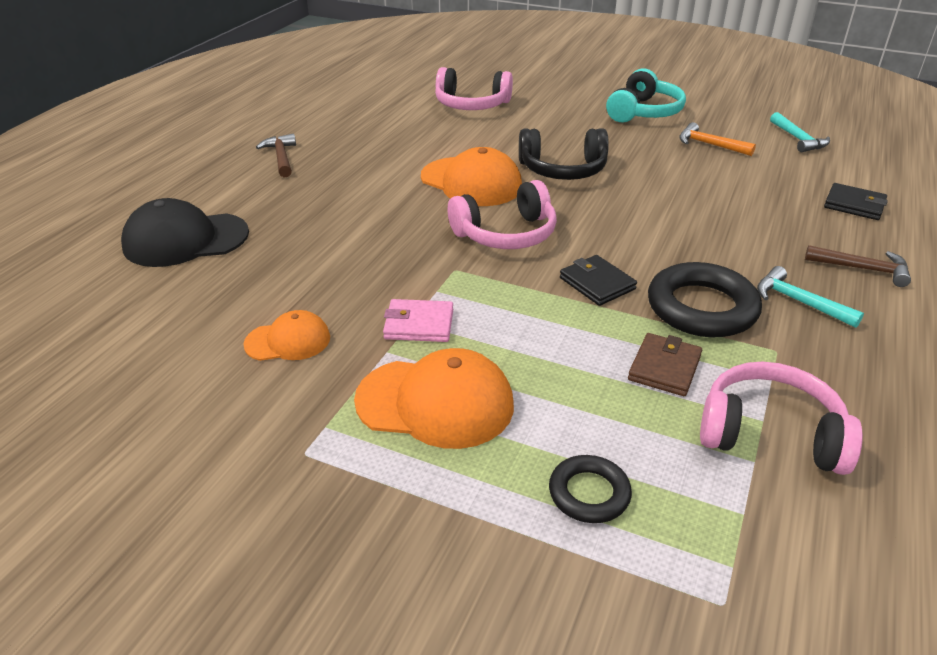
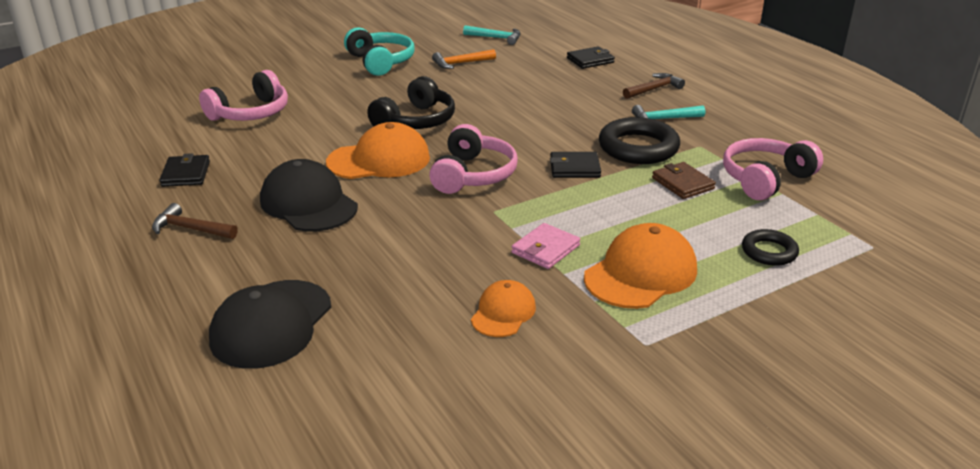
camera: 55 degrees left, 5 degrees down
(352, 123) = (186, 174): none -> black wallet
(365, 183) = (308, 203): none -> black cap

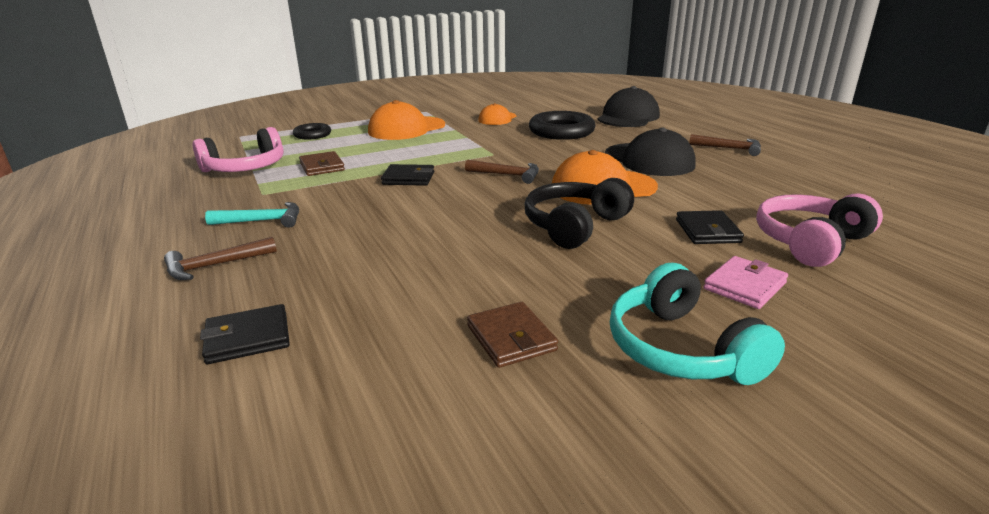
camera: 175 degrees left, 5 degrees down
(186, 174) = (790, 180): black wallet -> black wallet (707, 231)
(461, 63) = (511, 338): orange hammer -> brown wallet
(473, 175) = (507, 175): pink headphones -> brown hammer
(496, 38) = (410, 441): turquoise hammer -> none
(545, 249) = (461, 137): pink wallet -> pink wallet (744, 286)
(638, 148) = (329, 193): black ring -> black ring (561, 131)

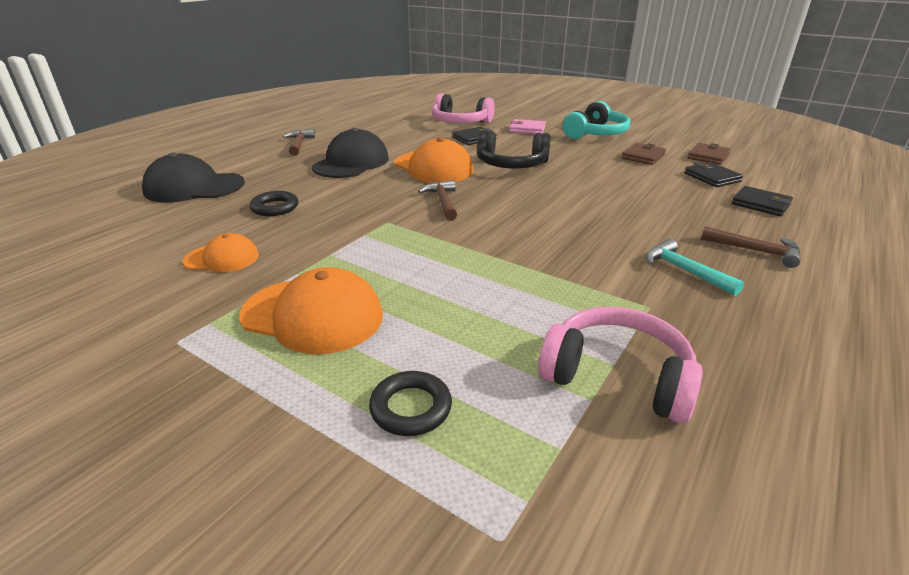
camera: 120 degrees left, 5 degrees up
(322, 166) = (534, 310): brown wallet -> brown wallet (708, 156)
(408, 178) = (502, 241): black wallet -> black wallet (712, 177)
(561, 131) = (275, 208): black ring -> black ring, size x0.57

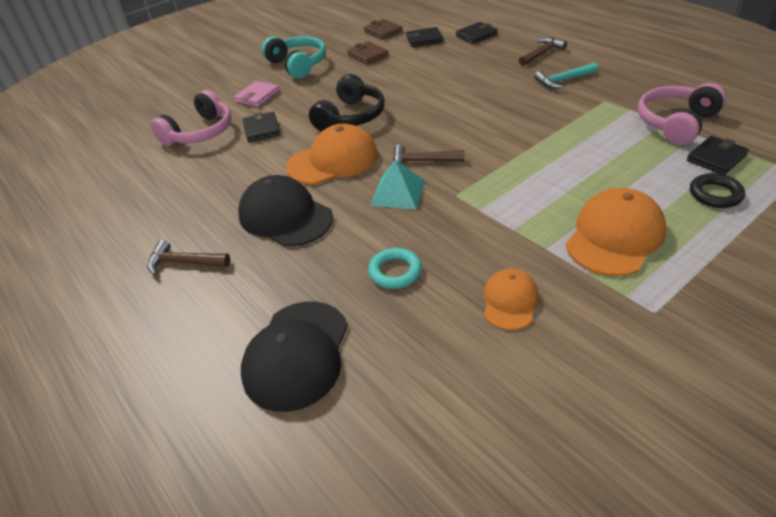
camera: 70 degrees left, 10 degrees up
(275, 208) = (395, 272): black ring -> turquoise ring
(387, 197) = (398, 193): none -> turquoise pyramid
(520, 417) = (716, 158): none -> black wallet

